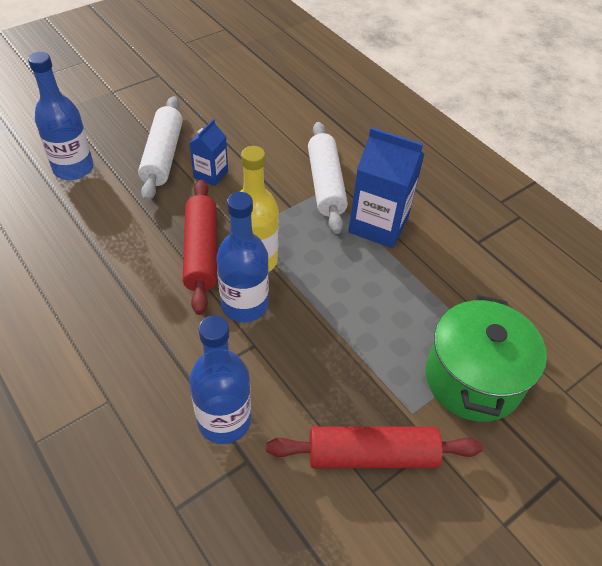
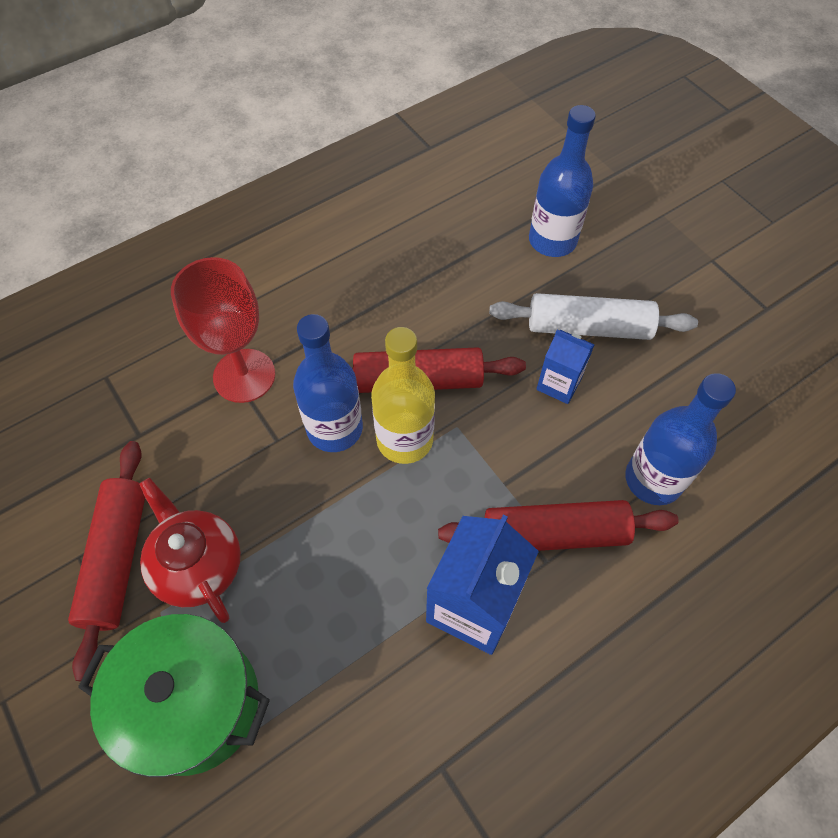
camera: 95 degrees right, 10 degrees up
(186, 377) = (244, 375): none -> red goblet
(224, 420) = (187, 412): blue bottle -> blue bottle (653, 479)
(325, 184) = (554, 534): white rolling pin -> red rolling pin
(369, 391) = (198, 564): none -> red teapot

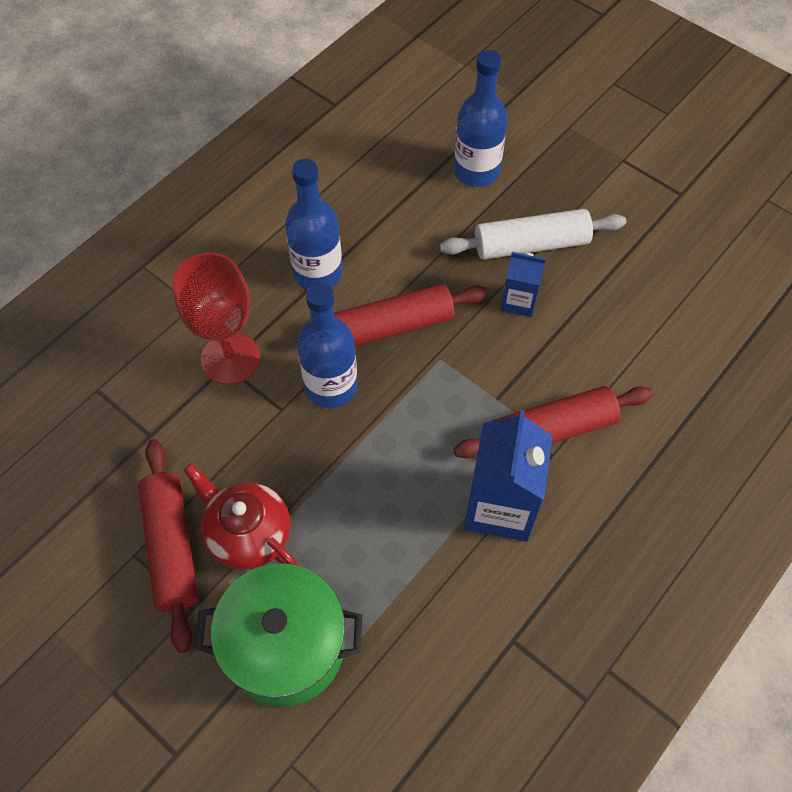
camera: 15 degrees left, 0 degrees up
(404, 440) = (397, 381): yellow bottle -> none
(653, 479) = (622, 365): blue bottle -> blue bottle (317, 273)

